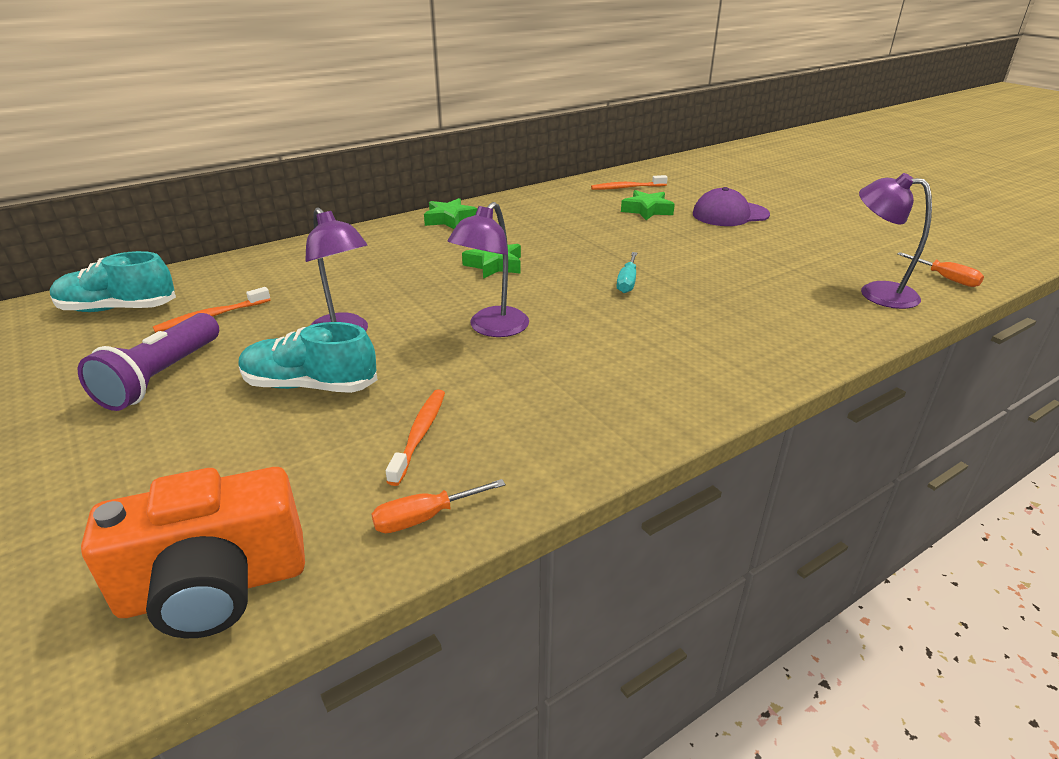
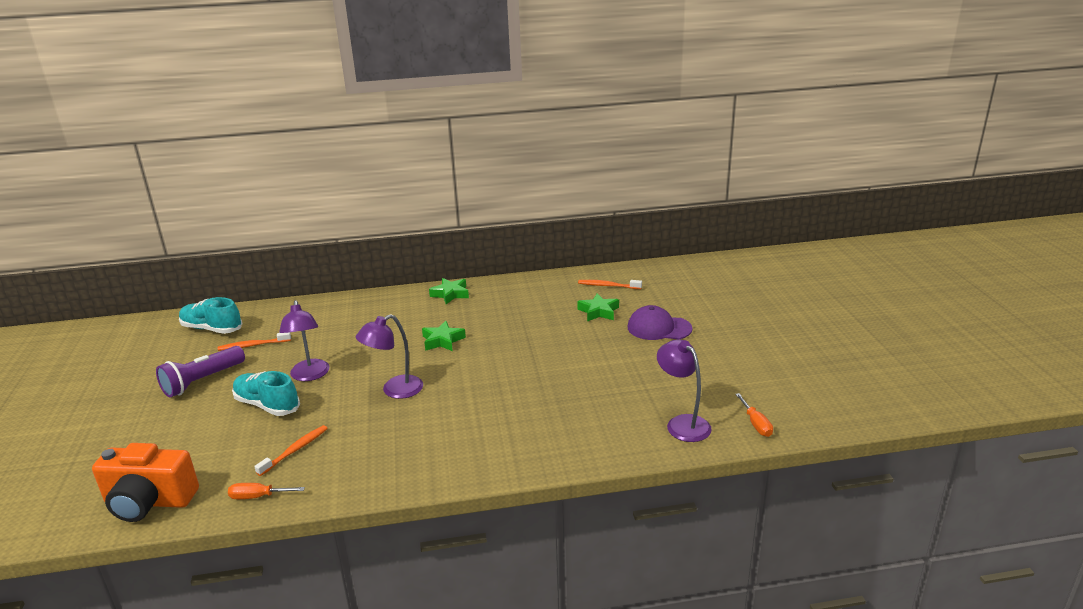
camera: 25 degrees right, 5 degrees down
(627, 282) = (514, 374): turquoise screwdriver -> none

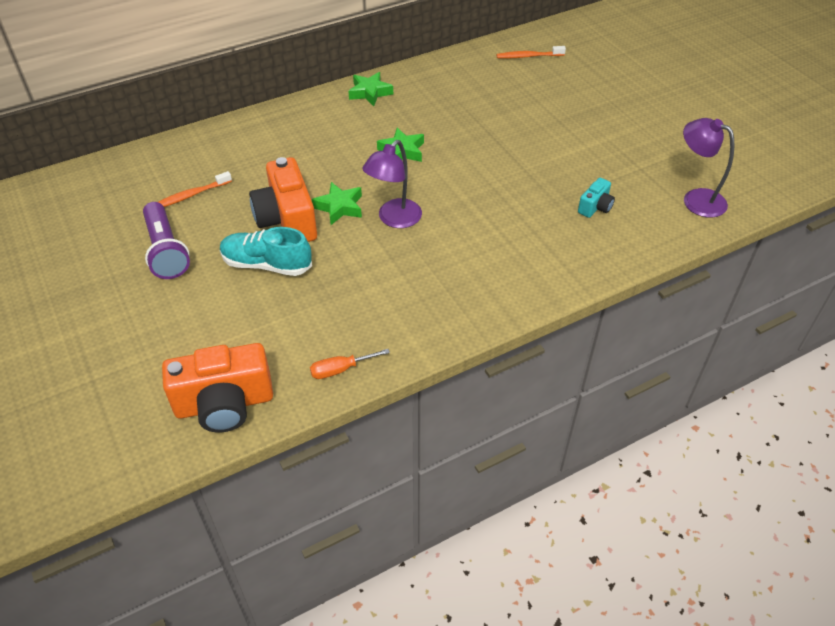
camera: 20 degrees left, 20 degrees up
(202, 381) = (166, 251): purple flashlight -> purple flashlight turned 45 degrees counterclockwise
(212, 329) = (123, 183): turquoise shoe -> none
(295, 450) = (339, 310): orange toothbrush -> none
(310, 375) = (287, 220): purple lamp -> orange camera
(579, 413) = (595, 207): none -> turquoise camera
(598, 311) = (539, 89): green star -> green star (339, 207)
(659, 328) = (610, 98): purple cap -> none
(756, 424) = (759, 186): orange screwdriver -> none

